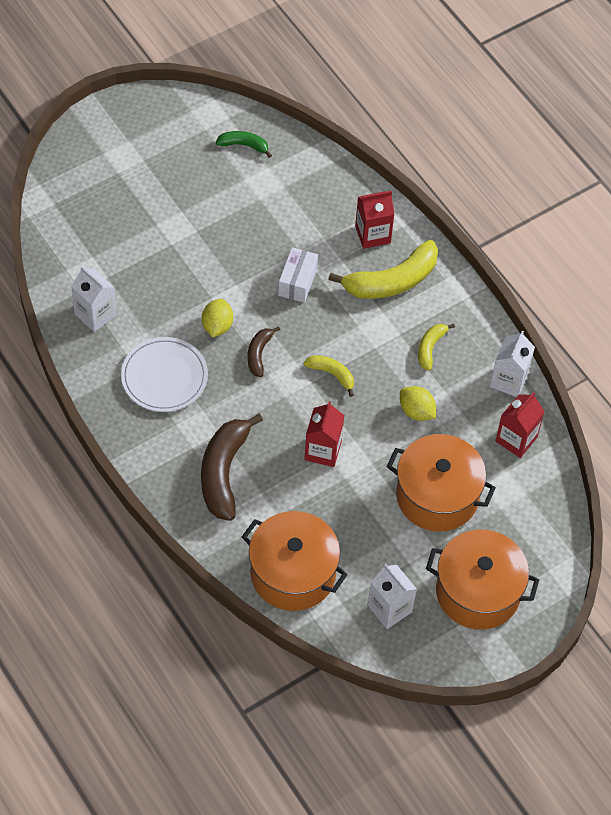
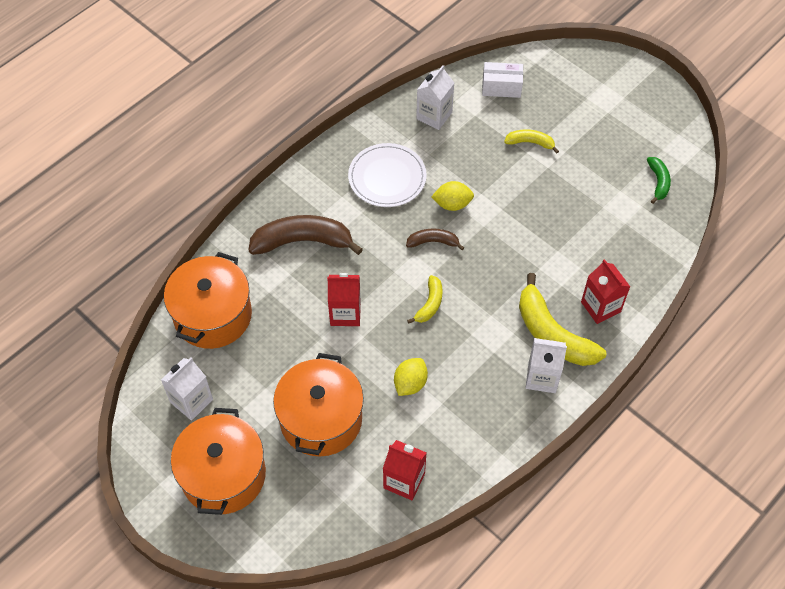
camera: 80 degrees right, 0 degrees up
(297, 282) = (522, 256): white box -> white box (501, 87)
(430, 348) = (486, 382): yellow banana -> yellow banana (530, 143)
(509, 380) = (471, 461): white carton -> white carton (542, 377)

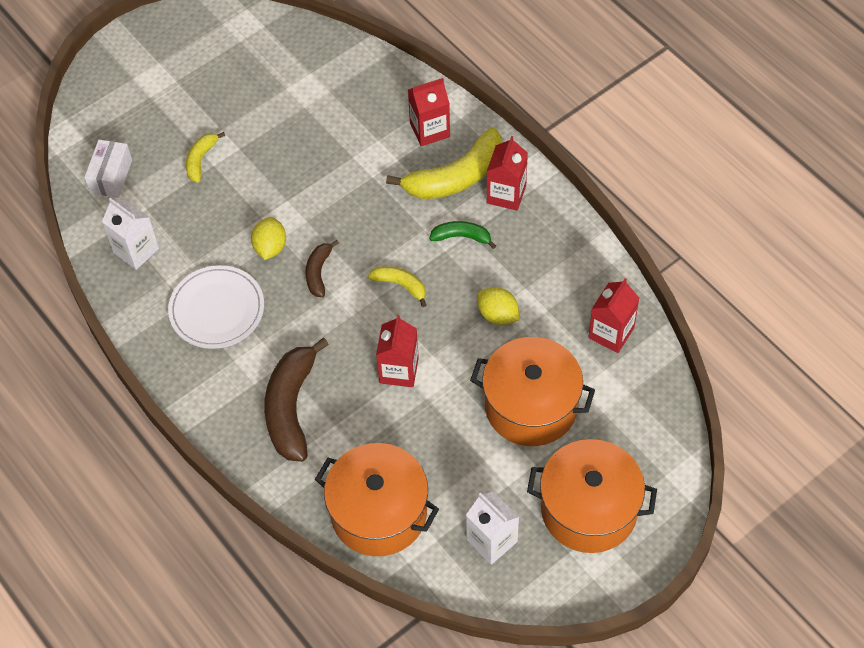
camera: 80 degrees left, 0 degrees up
(542, 377) = (506, 194): white carton -> red carton
(658, 182) = (282, 53): green banana -> green banana (462, 237)

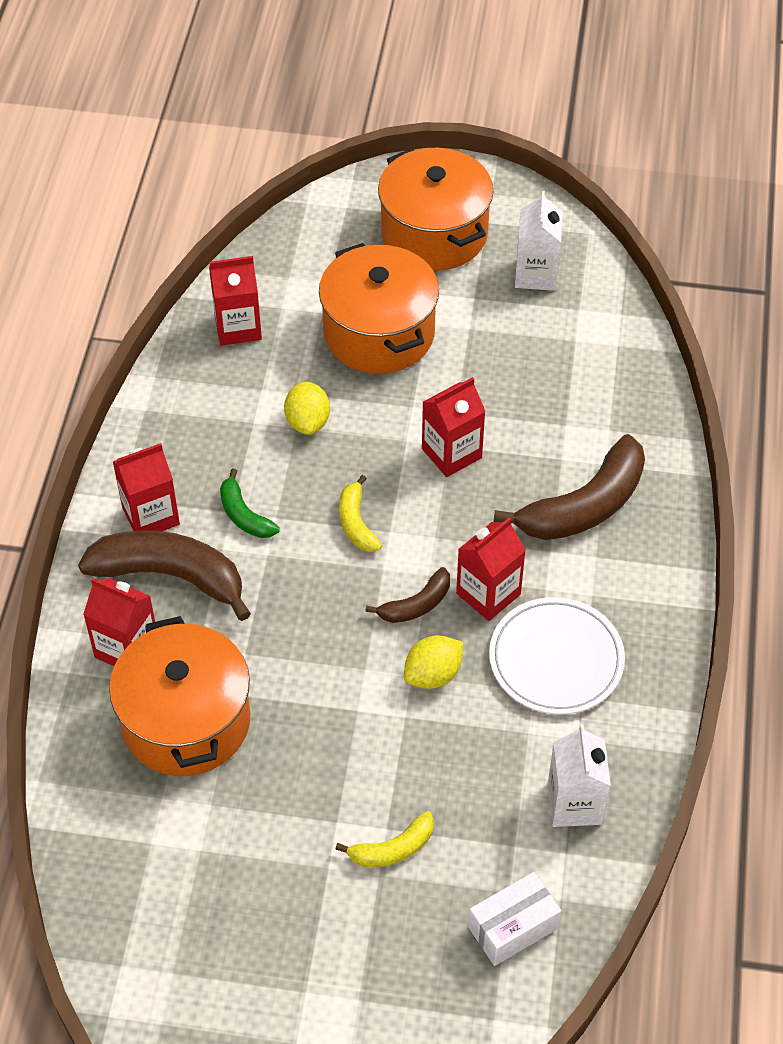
camera: 135 degrees left, 5 degrees down
(288, 311) = (488, 594): none -> red carton
(379, 513) = (603, 364): orange pot -> orange pot (186, 721)
(456, 177) = (170, 576): yellow banana -> brown banana

